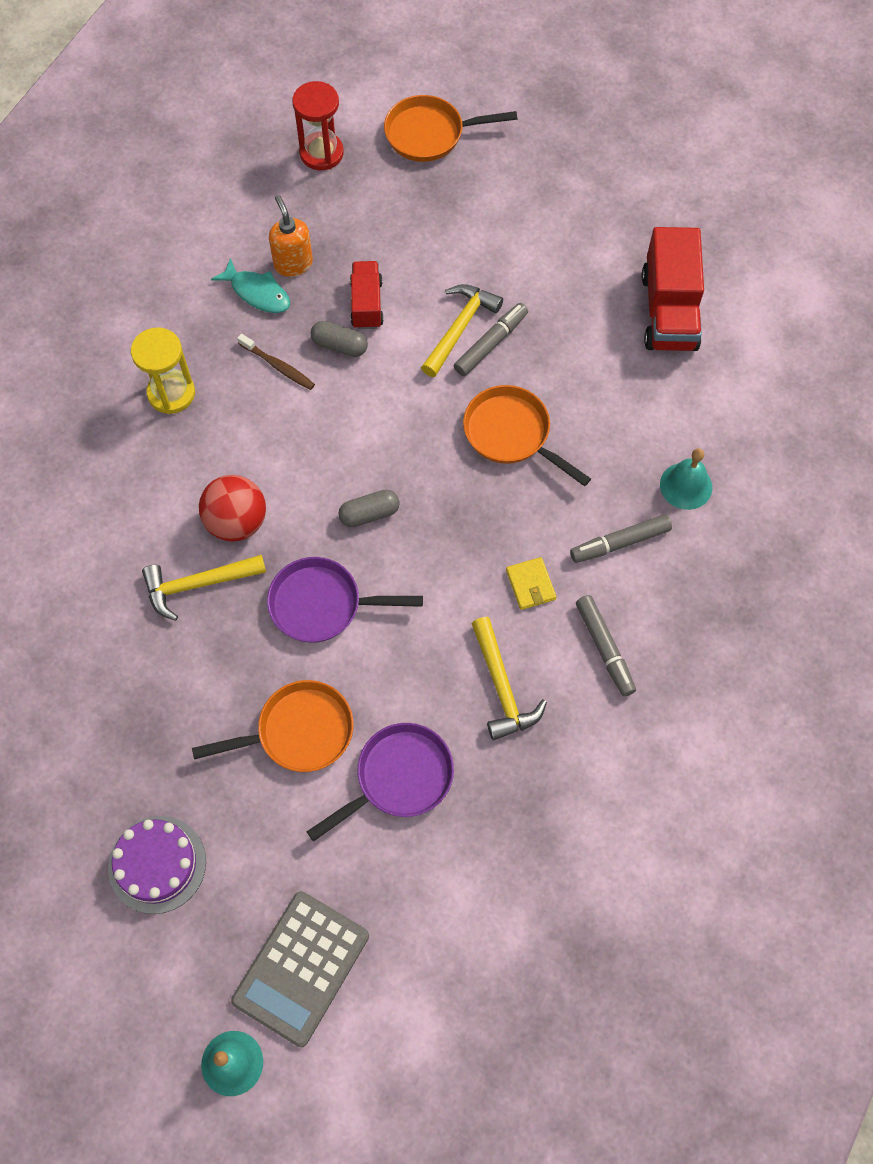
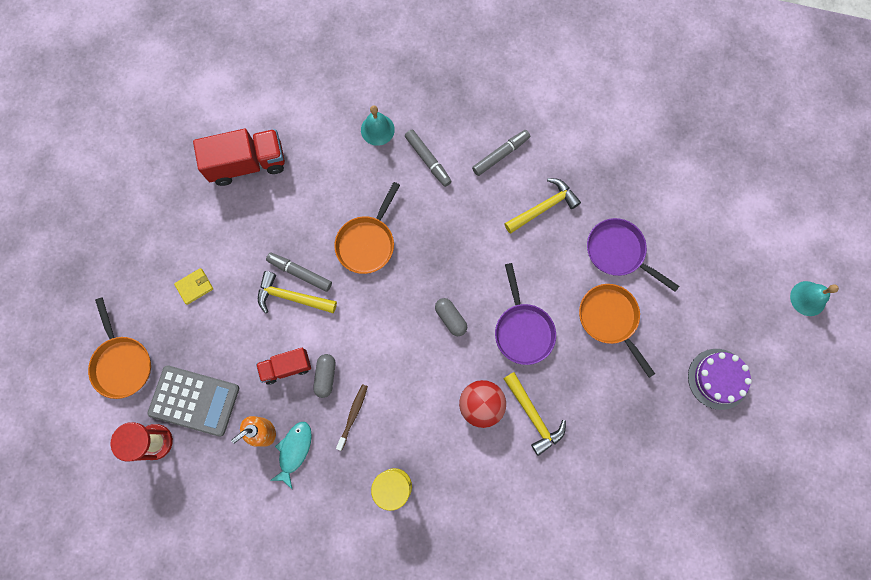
camera: 105 degrees left, 10 degrees up
(301, 968) = (744, 276): grey calculator -> grey calculator (194, 400)
(530, 585) = (471, 206): yellow wallet -> yellow wallet (194, 287)

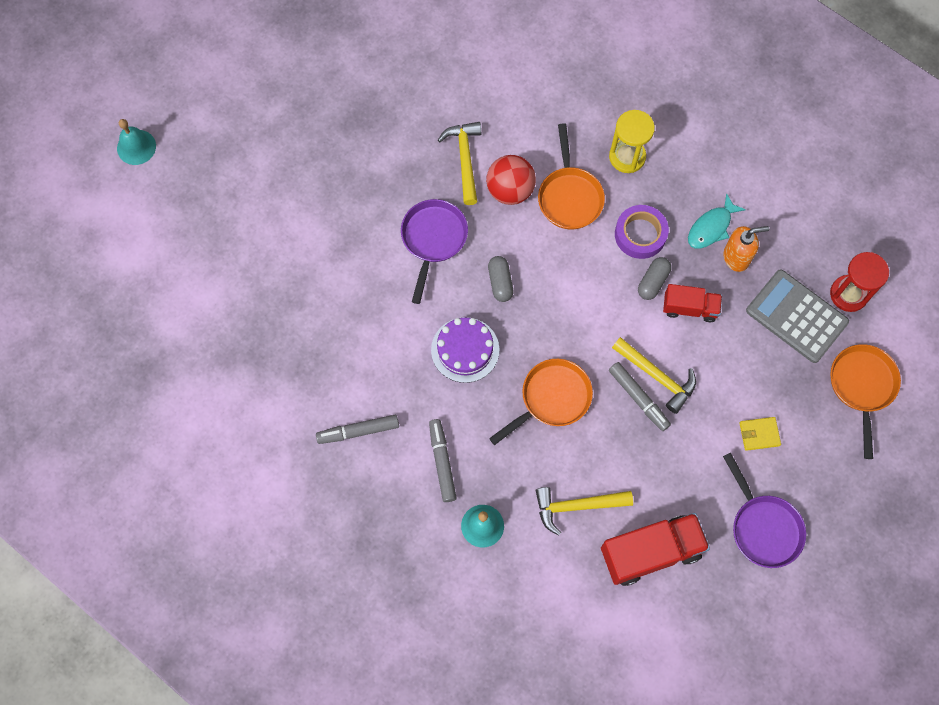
camera: 155 degrees left, 5 degrees down
(247, 164) = (651, 552): red truck -> red truck turned 150 degrees clockwise
(353, 415) = (640, 234): brown toothbrush -> purple tape
(543, 207) = (343, 352): yellow hammer -> yellow hammer (576, 506)
(610, 319) = (341, 211): orange pan -> orange pan (569, 196)
(618, 252) = (293, 271): purple pan -> purple pan (763, 527)
(718, 379) = (271, 116): purple cake -> purple cake (465, 350)

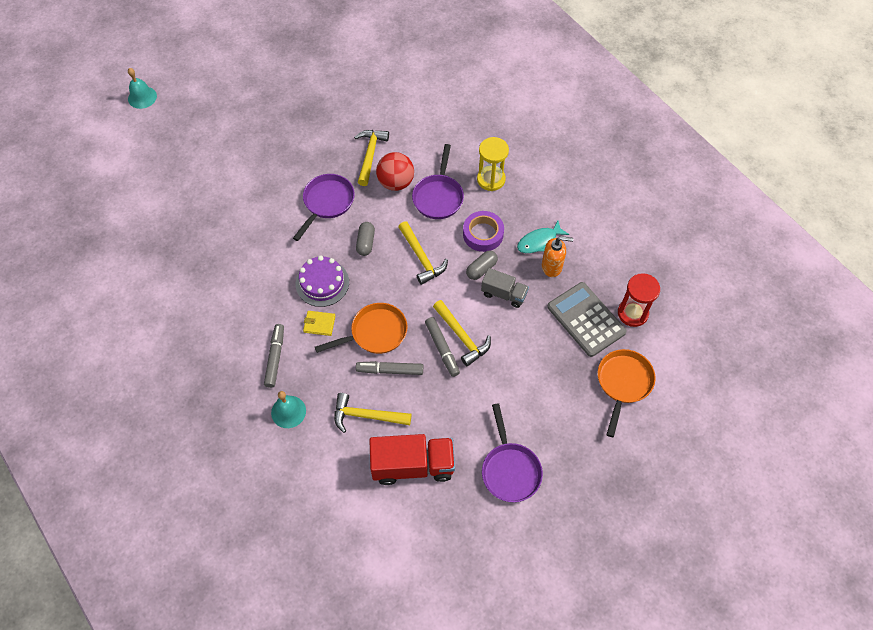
camera: 15 degrees right, 10 degrees down
(358, 431) = (221, 320): grey marker -> grey marker (390, 370)
(569, 196) = (438, 196): orange pan -> purple pan
(575, 285) = (421, 258): none -> yellow hammer
(690, 308) = (504, 294): red truck -> grey truck
(759, 434) = (529, 398): yellow wallet -> yellow wallet (319, 324)

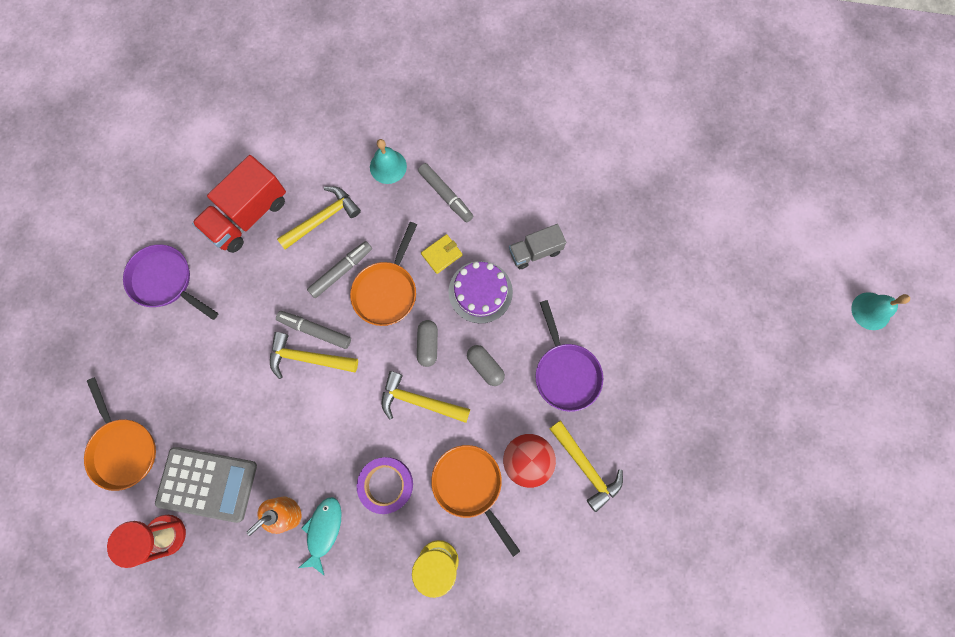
camera: 135 degrees right, 15 degrees up
(438, 196) = (470, 485): purple pan -> orange pan
(481, 269) = (352, 443): grey capsule -> grey capsule (428, 345)
(504, 294) = (308, 437): grey truck -> grey truck (535, 251)

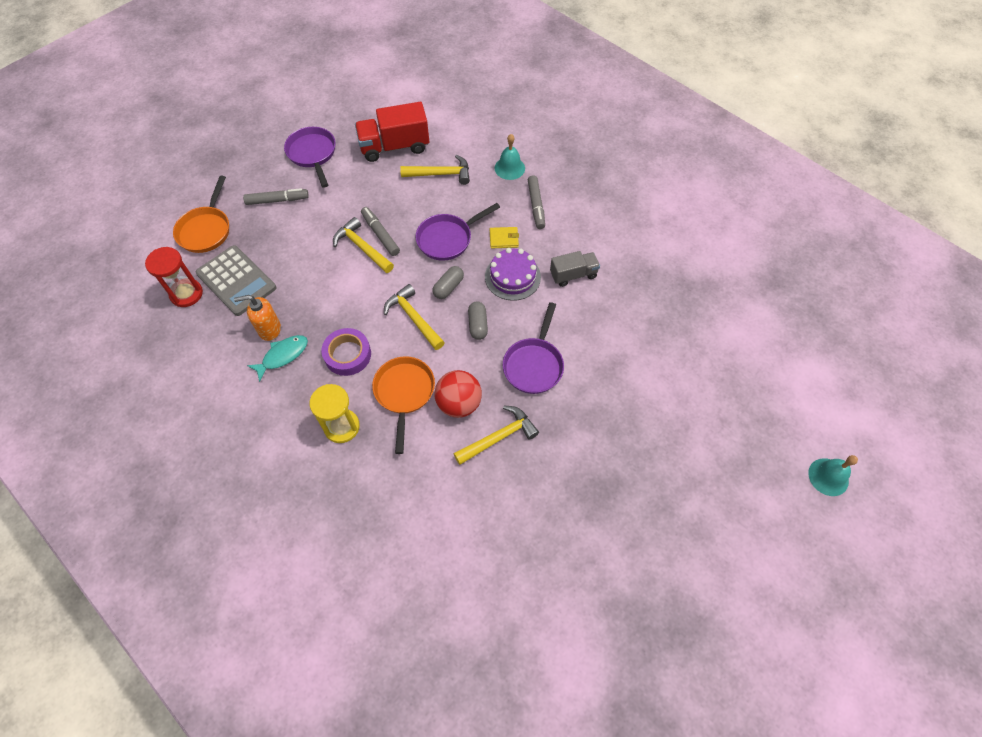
camera: 35 degrees right, 15 degrees down
(341, 271) = (427, 210): grey marker -> grey marker (277, 200)
(387, 290) = (448, 239): orange pan -> purple pan
(535, 251) = (573, 275): grey truck -> grey truck turned 150 degrees clockwise
(586, 467) = (499, 437): yellow hammer -> yellow hammer turned 120 degrees counterclockwise

